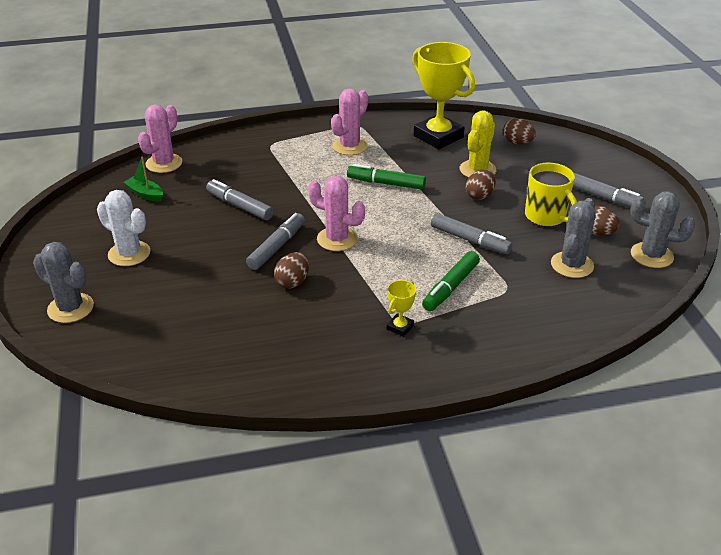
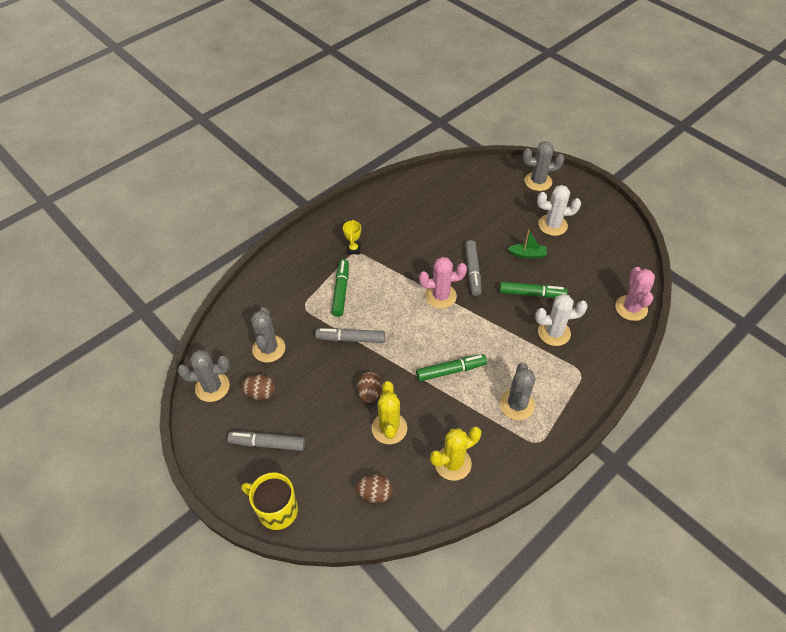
camera: 150 degrees right, 15 degrees up
(145, 194) = (604, 273): green boat -> green boat (527, 254)
(240, 206) = (531, 294): grey marker -> green marker
(258, 173) = (554, 332): none -> white cactus
(292, 282) = (438, 250): brown egg -> none
(350, 146) = (516, 405): pink cactus -> grey cactus
(438, 136) = (453, 463): yellow trophy -> yellow cactus
(546, 216) = (306, 393): yellow mug -> yellow mug (276, 510)

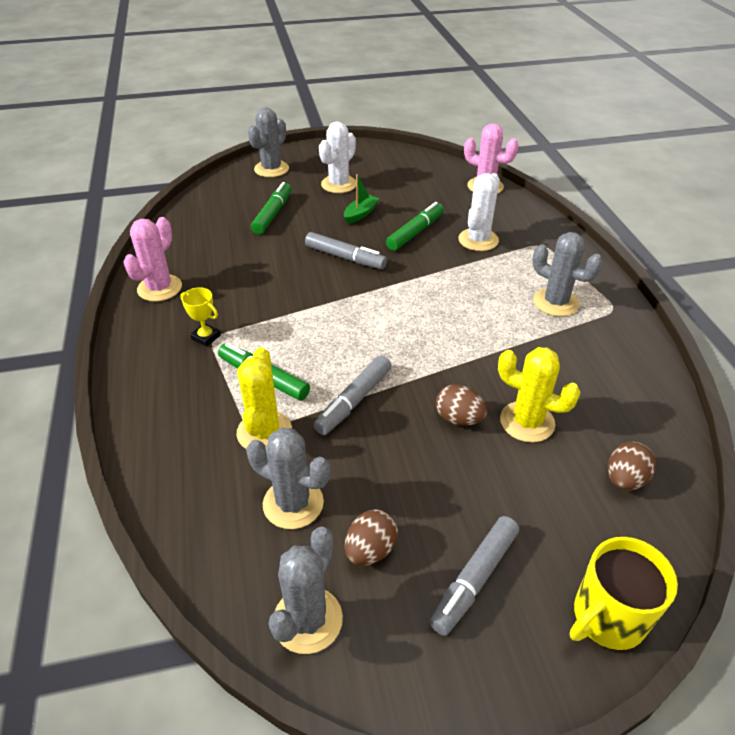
camera: 60 degrees left, 10 degrees down
(440, 296) = (358, 295): pink cactus -> pink cactus (159, 288)
(450, 371) = (474, 332): green marker -> green marker (272, 214)
(453, 463) = (610, 385): yellow cactus -> yellow cactus (264, 432)

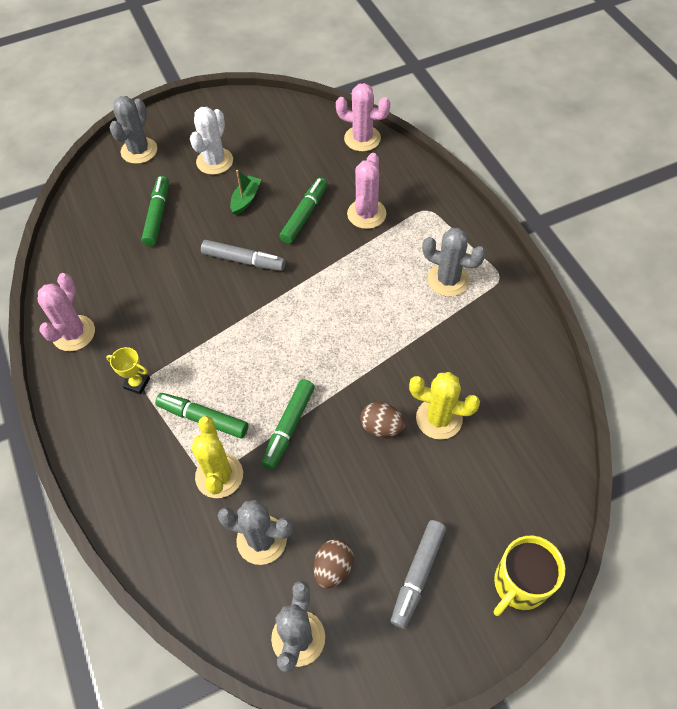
camera: 10 degrees left, 15 degrees up
(354, 401) = (289, 427): grey marker -> green marker
(478, 240) = (366, 214): white cactus -> pink cactus
(625, 479) = (523, 459): brown egg -> none

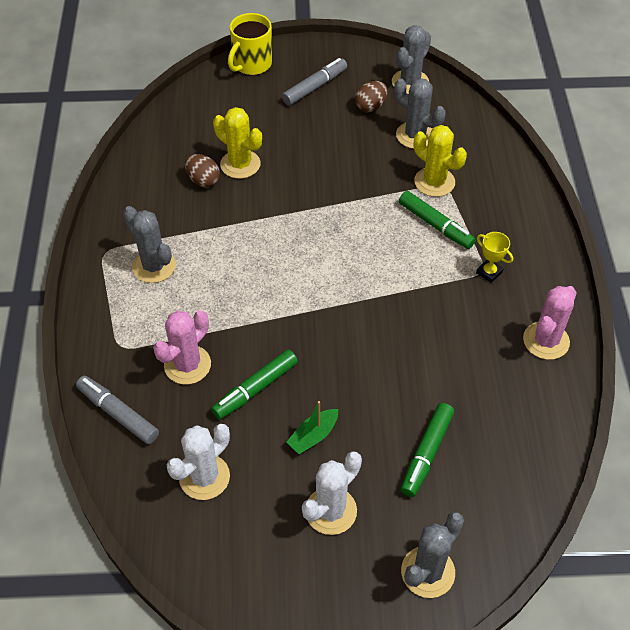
camera: 160 degrees left, 5 degrees down
(219, 475) = (434, 182): yellow cactus -> yellow cactus turned 60 degrees counterclockwise
(243, 260) = (346, 358): grey marker -> grey marker (118, 414)
(289, 427) = (364, 196): green marker -> none
(310, 152) = (204, 477): none -> white cactus
(362, 139) = (129, 472): pink cactus -> none
(381, 427) = (289, 173): brown egg -> brown egg (203, 180)
(519, 584) = (251, 64): yellow mug -> yellow mug turned 150 degrees clockwise

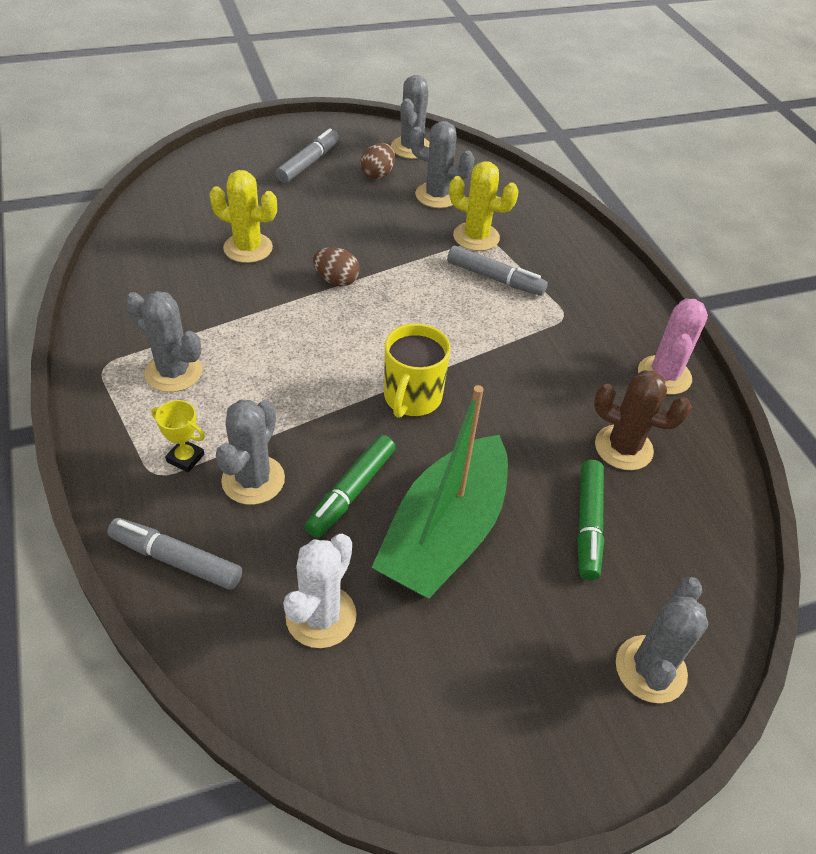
camera: 20 degrees left, 5 degrees down
(187, 365) = (253, 480): pink cactus -> grey cactus
(203, 180) = (208, 270): brown egg -> brown egg (336, 280)
(251, 64) = (228, 149): yellow mug -> yellow mug (412, 398)
(313, 436) = (444, 533): green boat -> green boat, size x2.49
(331, 511) = (501, 621): white cactus -> none
(435, 225) = (495, 278): green marker -> grey marker
(482, 397) = (623, 448): none -> brown cactus
(489, 272) = (572, 316): yellow trophy -> yellow trophy (185, 458)

